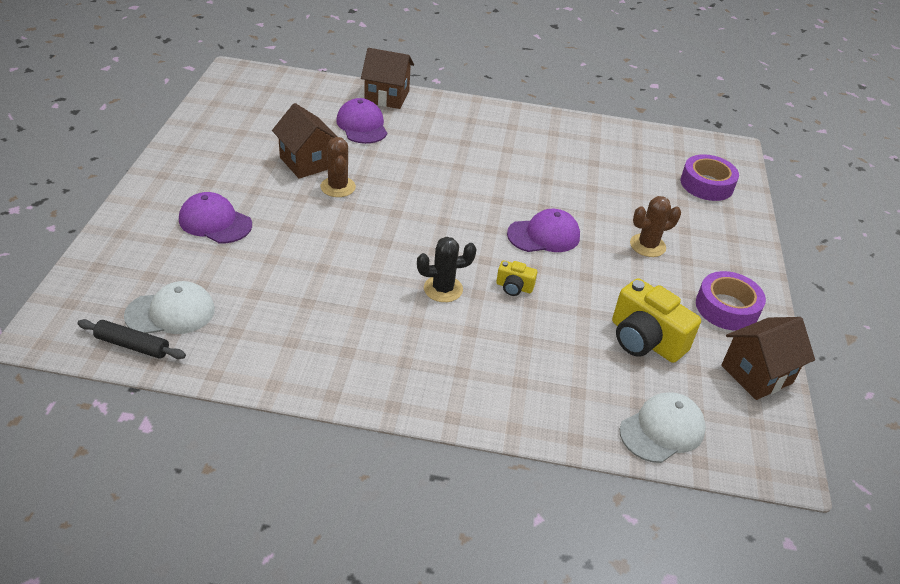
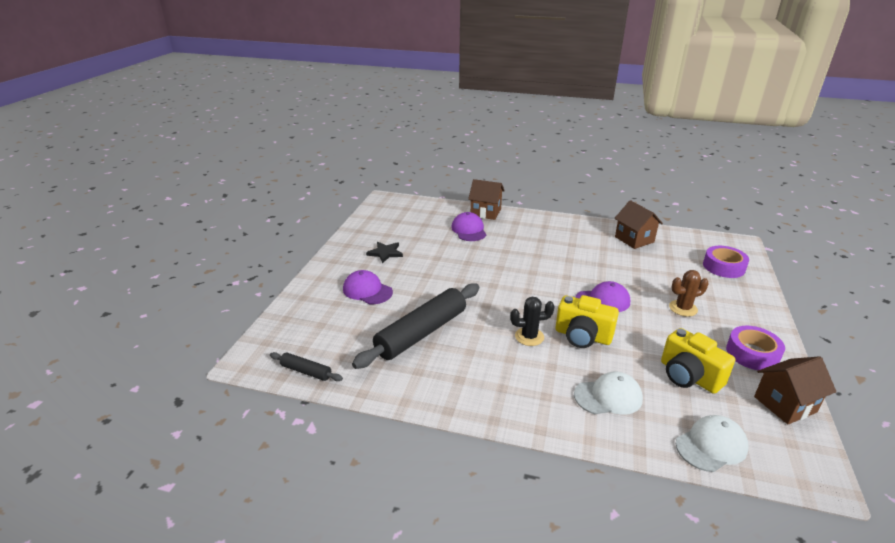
camera: 10 degrees right, 10 degrees down
(171, 312) = (334, 349): white cap -> white cap (608, 396)
(239, 162) = (385, 253): none -> black star
(295, 286) = (422, 333): none -> black rolling pin
(307, 162) = (431, 253): brown house -> brown house (634, 239)
(338, 187) = (452, 268): brown cactus -> none
(514, 287) = (582, 336): yellow camera -> yellow camera, size x2.01

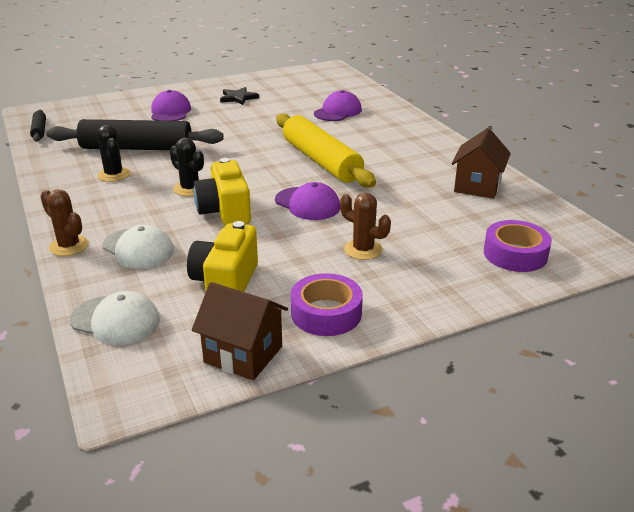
camera: 50 degrees right, 0 degrees up
(461, 363) = (114, 175): none -> black cactus
(485, 212) = (387, 107): brown house -> none
(542, 269) = (321, 161): none -> yellow rolling pin
(574, 431) = (69, 246): none -> brown cactus

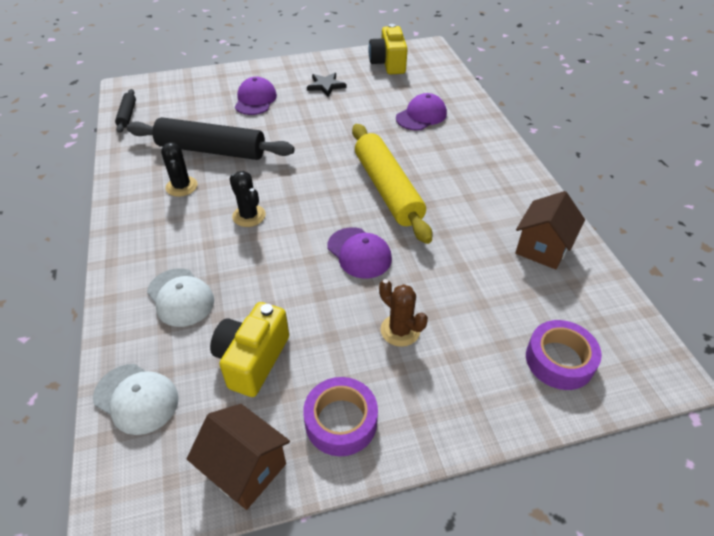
camera: 10 degrees right, 15 degrees up
(69, 246) = (117, 285): brown cactus -> none
(225, 211) = (275, 254): yellow camera -> yellow camera (388, 63)

